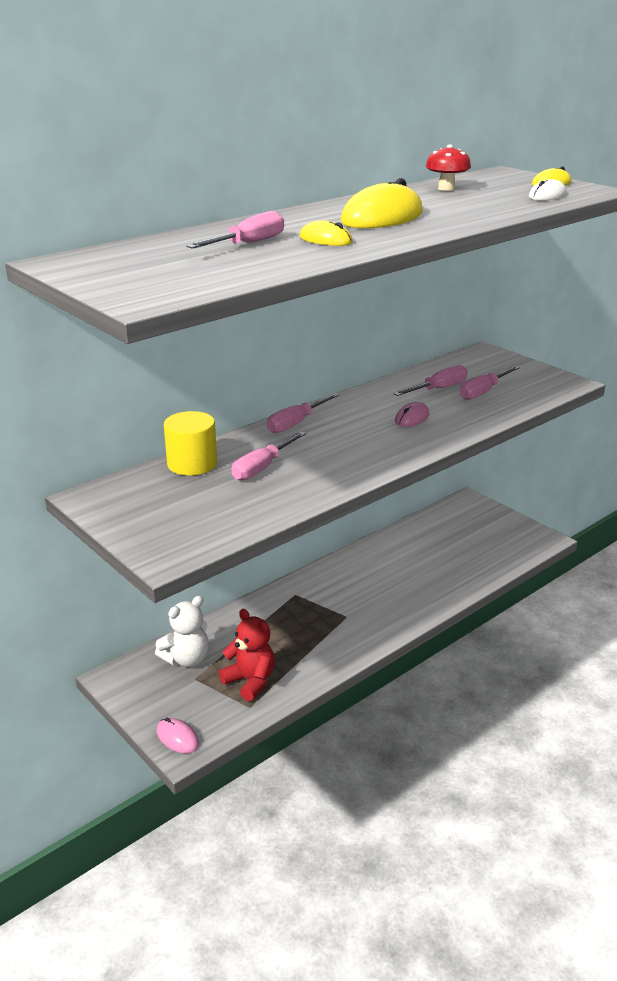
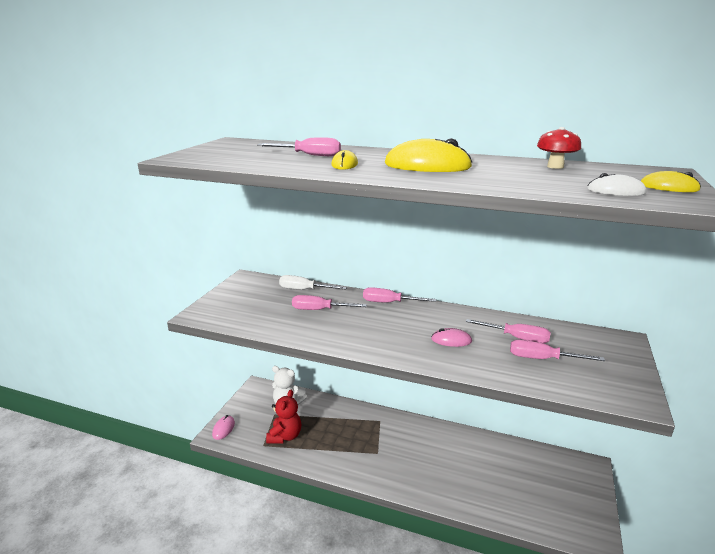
camera: 60 degrees right, 5 degrees down
(192, 464) = (304, 290): yellow cylinder -> white screwdriver

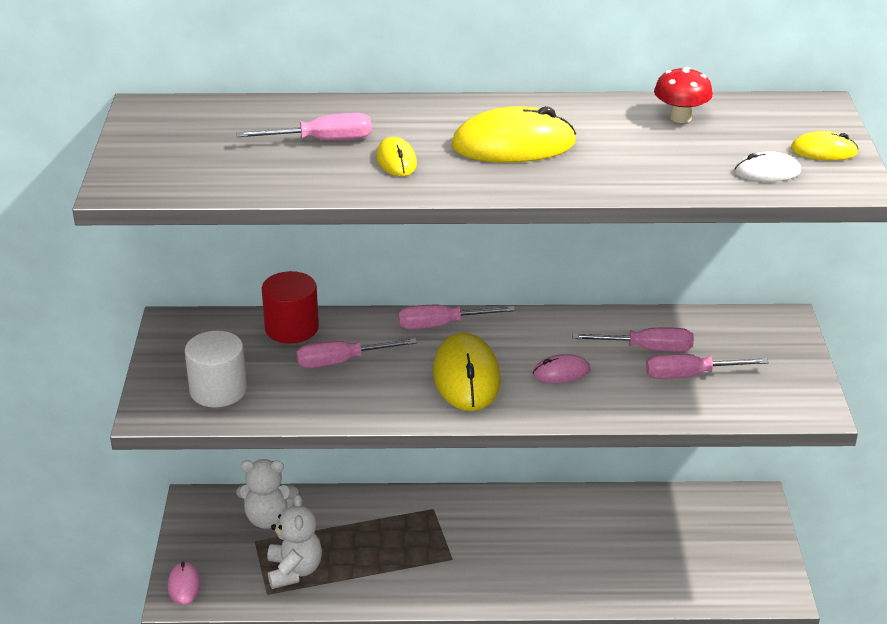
camera: 20 degrees left, 10 degrees up
(241, 311) = (218, 390): none -> white cylinder
(285, 436) = (294, 571): red teddy bear -> white teddy bear
(304, 290) = (291, 328): white screwdriver -> red cylinder
(388, 331) = (466, 377): none -> yellow mouse

